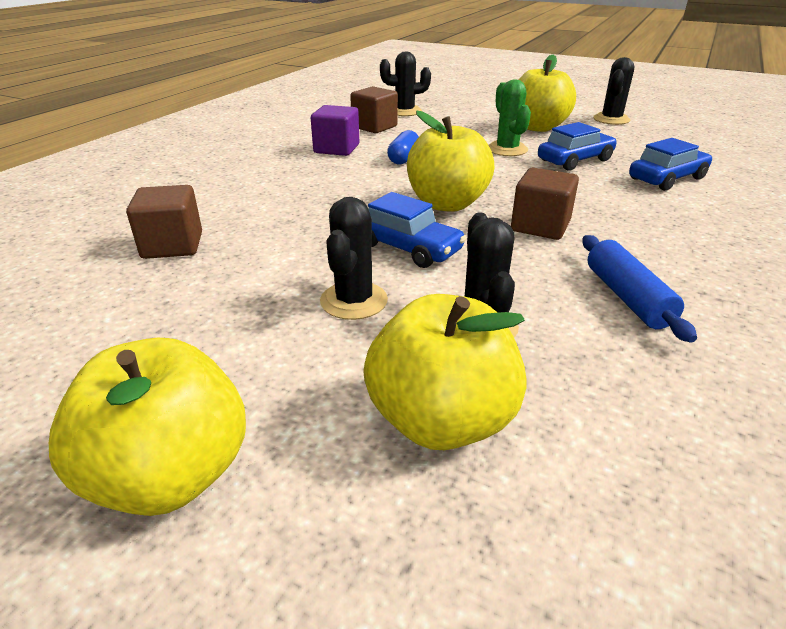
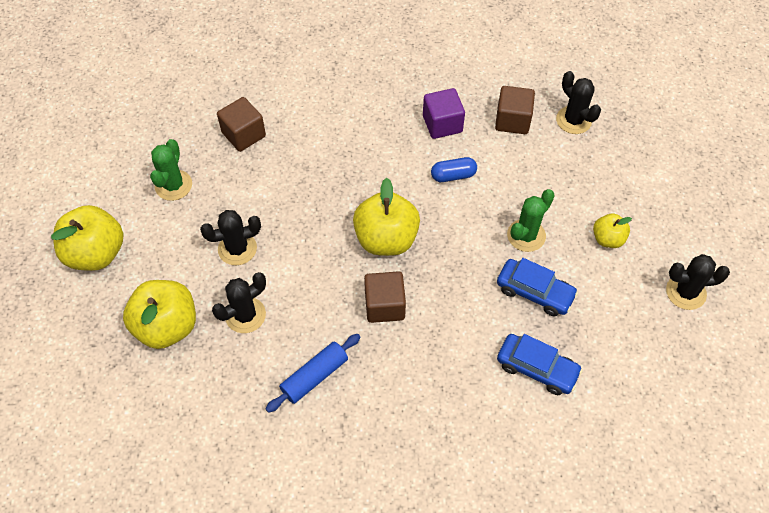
camera: 60 degrees right, 25 degrees up
(161, 326) = (173, 185): none -> green cactus
(407, 248) = (309, 245): blue car -> none
(538, 127) = (607, 239): yellow apple -> yellow apple, size x0.54

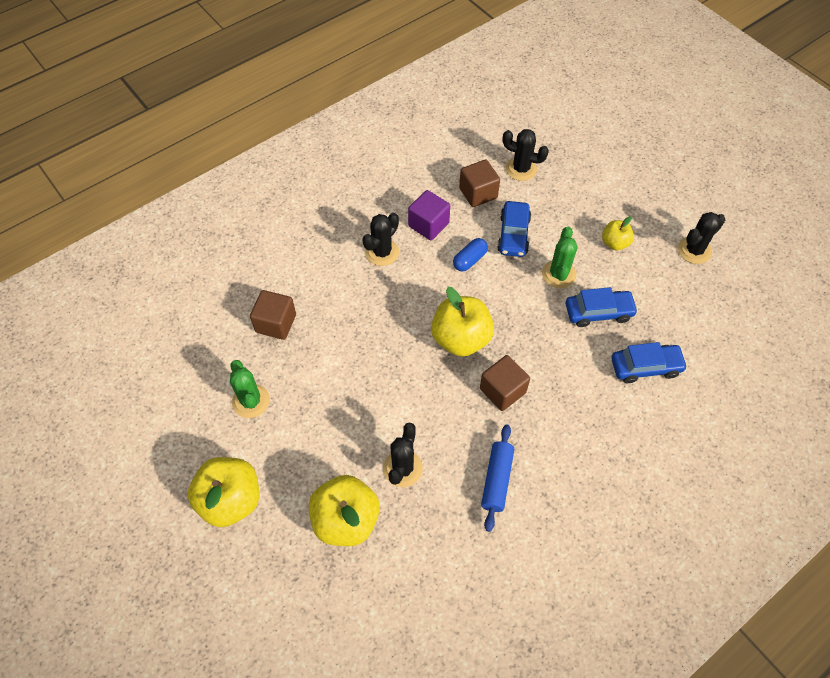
camera: 35 degrees left, 0 degrees up
(237, 249) = (350, 419): black cactus -> black cactus (382, 252)
(514, 176) = (513, 235): none -> blue car

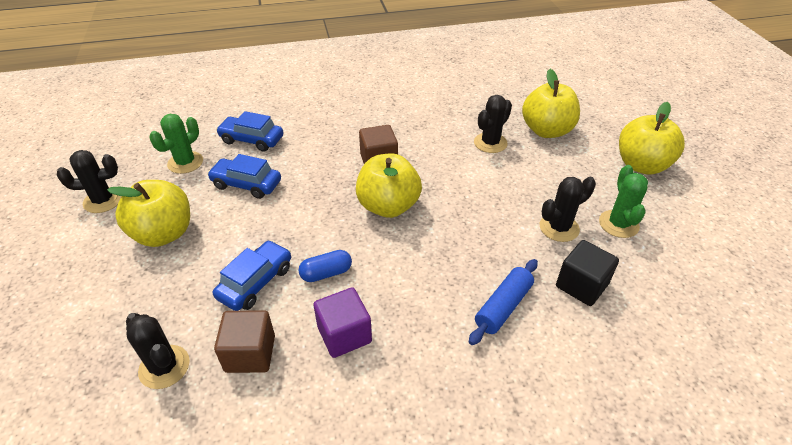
camera: 155 degrees left, 15 degrees down
(276, 323) = (581, 285): brown cube -> black cube
(382, 252) = (423, 321): black cactus -> black cactus (559, 228)
(497, 480) = (421, 118): blue rolling pin -> blue rolling pin (503, 307)
(558, 274) = (249, 226): green cactus -> green cactus (185, 162)
(615, 243) = (164, 234): yellow apple -> yellow apple, size x1.84

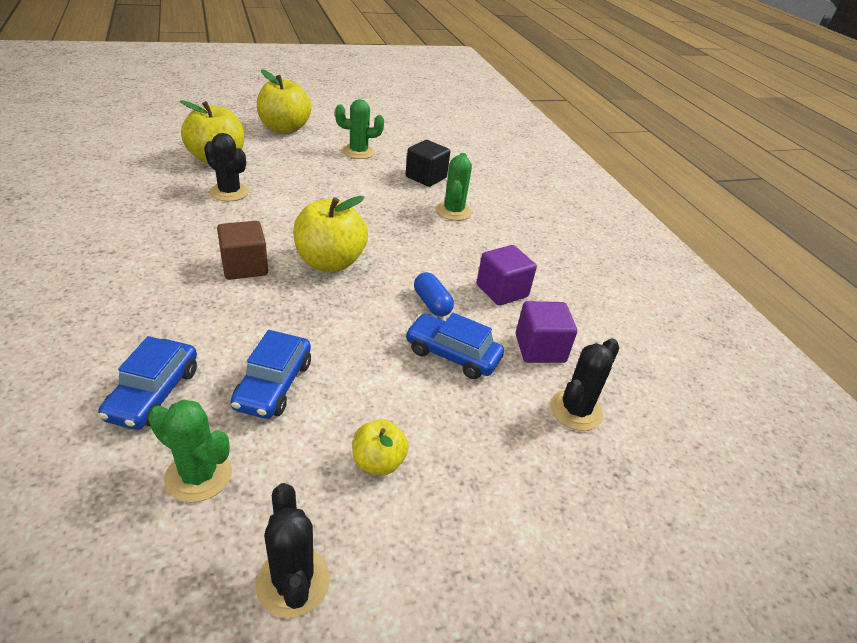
camera: 100 degrees left, 5 degrees down
(164, 234) = (378, 462): yellow apple -> yellow apple, size x0.54
(250, 353) = (540, 348): brown cube -> purple cube
(503, 307) = (453, 211): blue rolling pin -> green cactus
(559, 228) = (363, 176): black cactus -> none

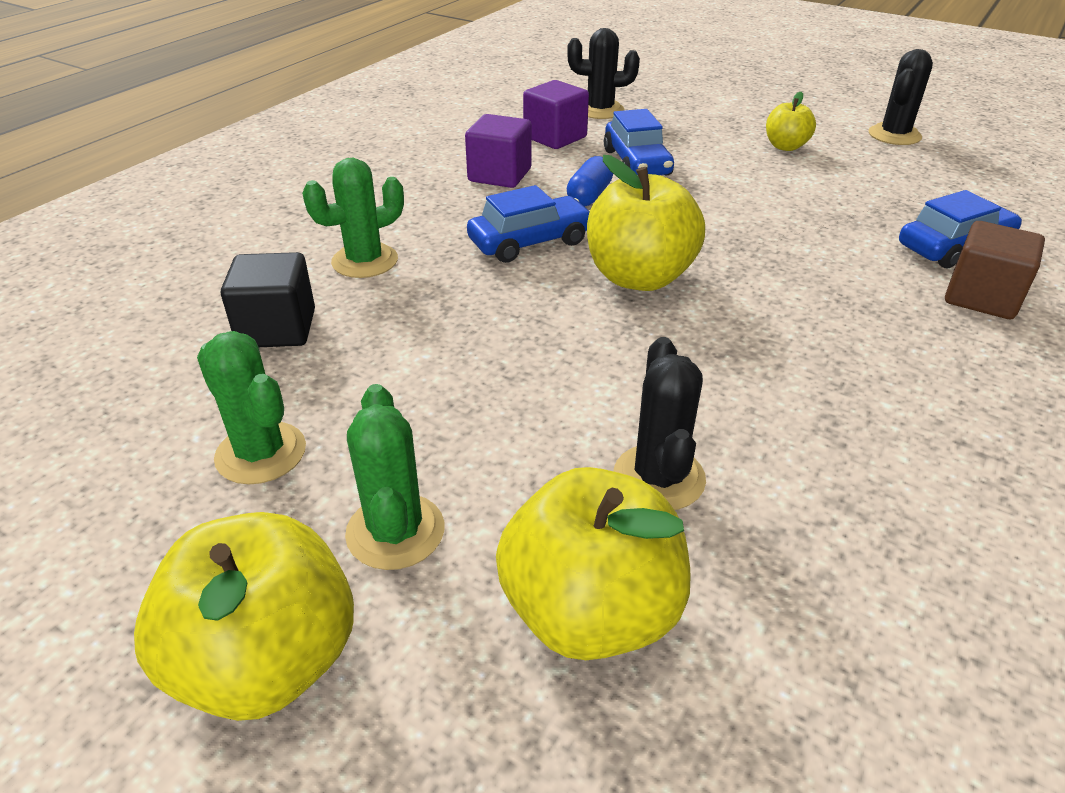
camera: 125 degrees left, 0 degrees up
(198, 475) = (933, 190): green cactus -> green cactus (395, 531)
(244, 267) = (760, 321): brown cube -> brown cube (981, 297)
(274, 385) = (828, 209): blue car -> blue car (530, 242)

